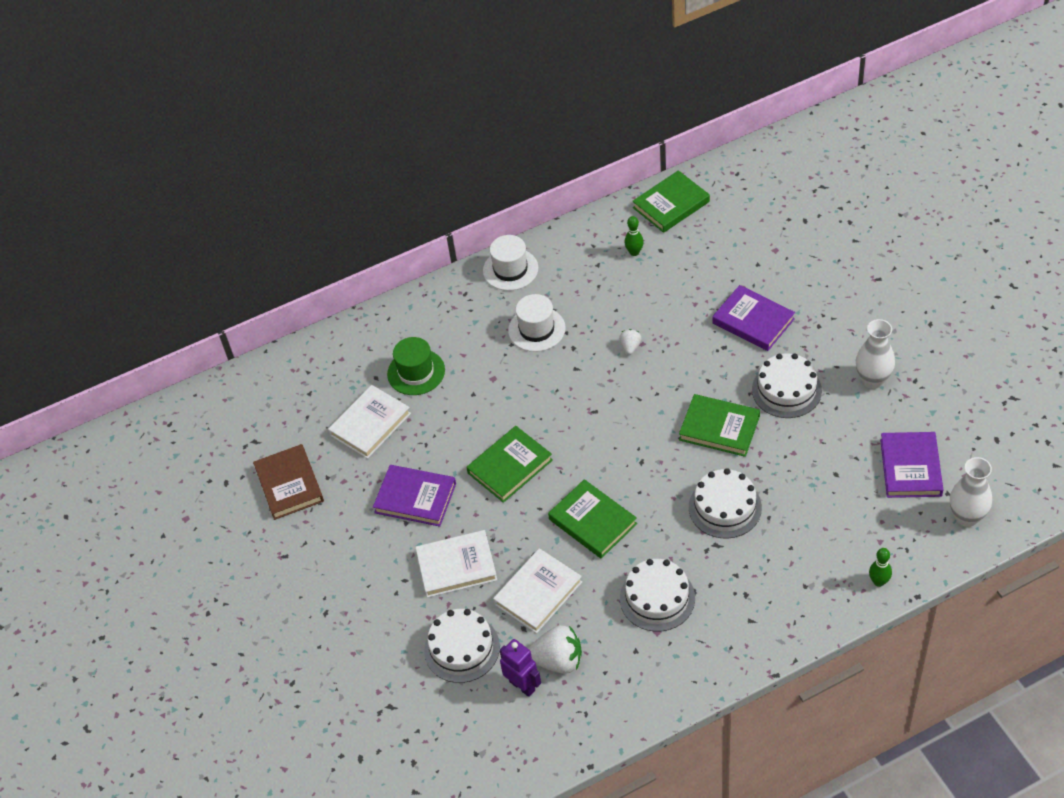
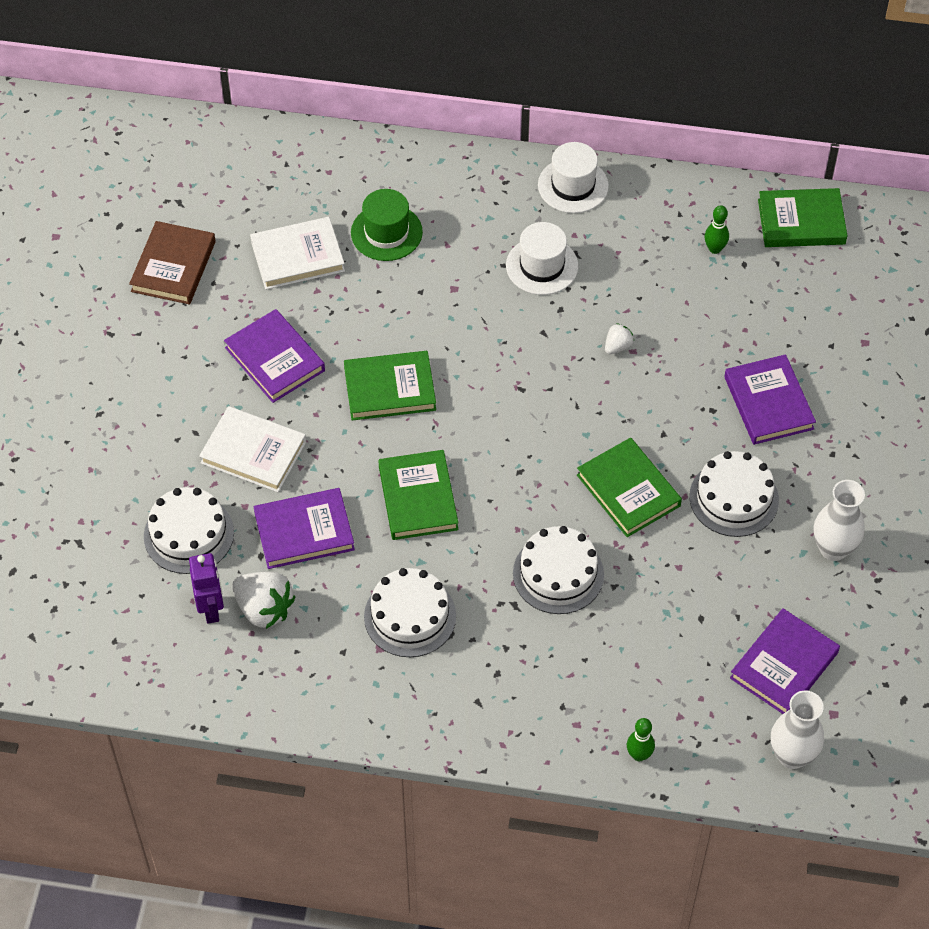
camera: 30 degrees right, 5 degrees up
(538, 593) = (304, 531): white book -> purple book

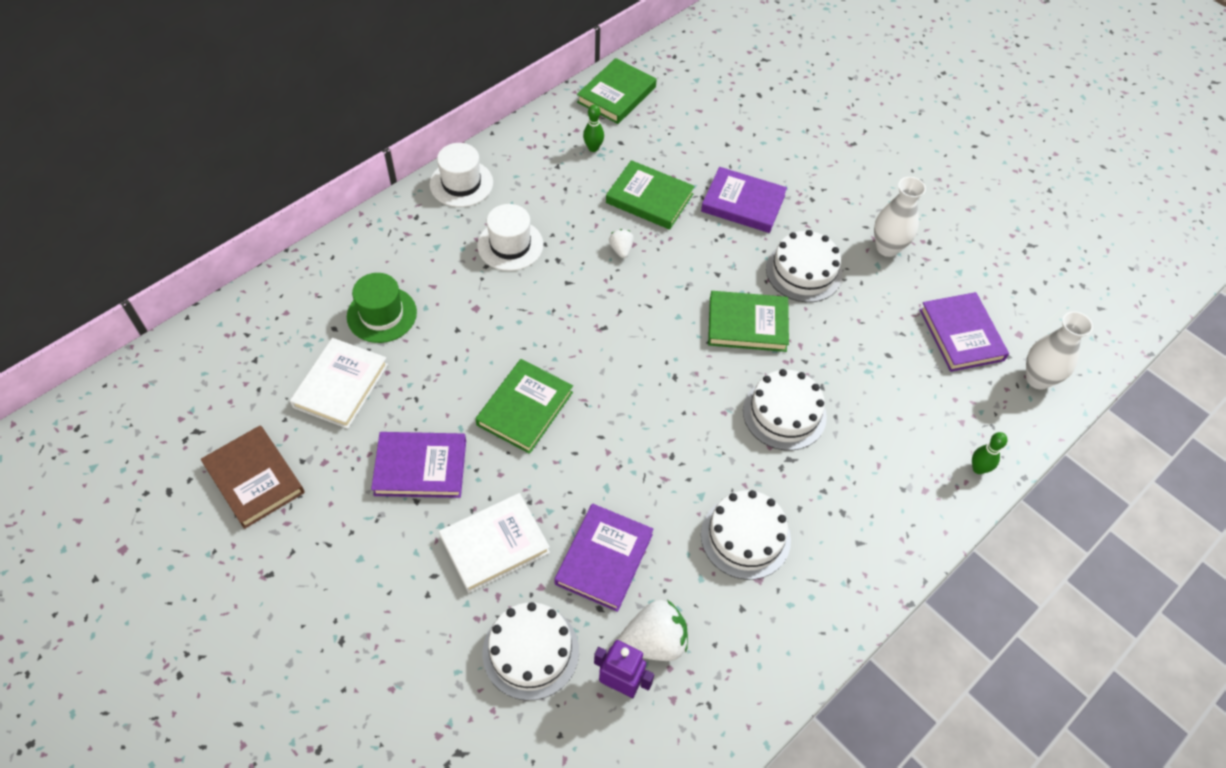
camera: 55 degrees left, 0 degrees up
(418, 498) = (641, 458): green book -> green book (649, 198)

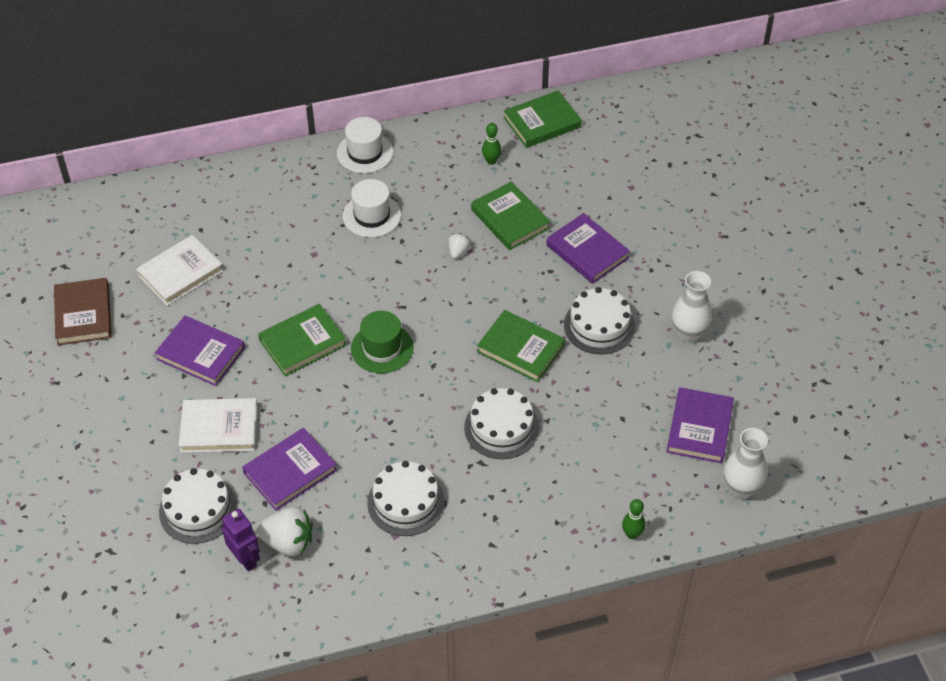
camera: 30 degrees right, 5 degrees down
(382, 314) = (241, 232): green hat -> green hat (382, 348)

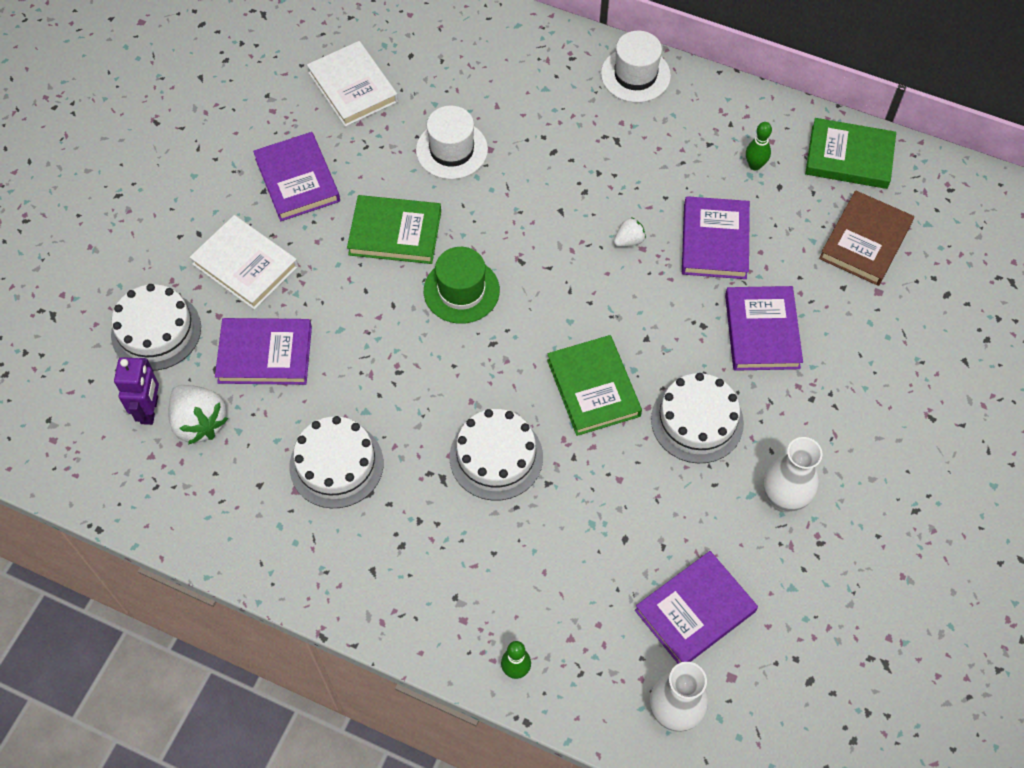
camera: 40 degrees right, 10 degrees up
(83, 314) = (236, 72): brown book -> brown book (865, 241)
(180, 273) = (353, 87): white book -> white book turned 60 degrees clockwise
(372, 215) = (580, 145): white hat -> white hat (452, 150)
(510, 219) = (714, 241): green book -> purple book

